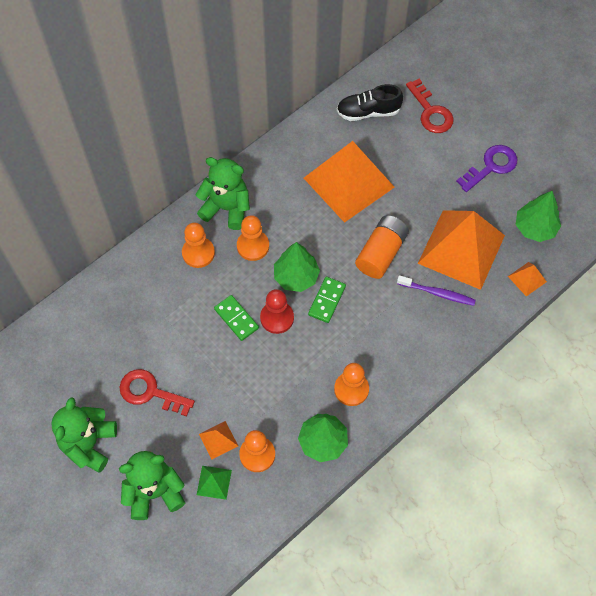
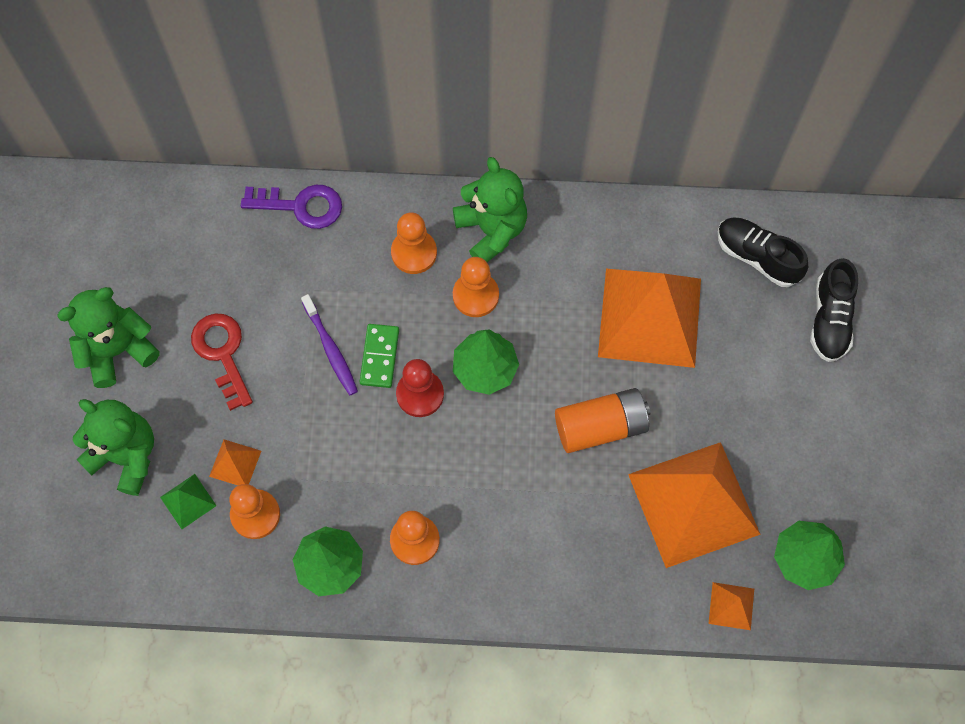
camera: 45 degrees right, 5 degrees up
(327, 300) = (489, 424): green domino -> none
(431, 112) = (829, 319): red key -> black shoe
(437, 293) = (614, 527): purple toothbrush -> purple toothbrush (331, 349)
(491, 166) = (832, 443): purple key -> purple key (301, 206)

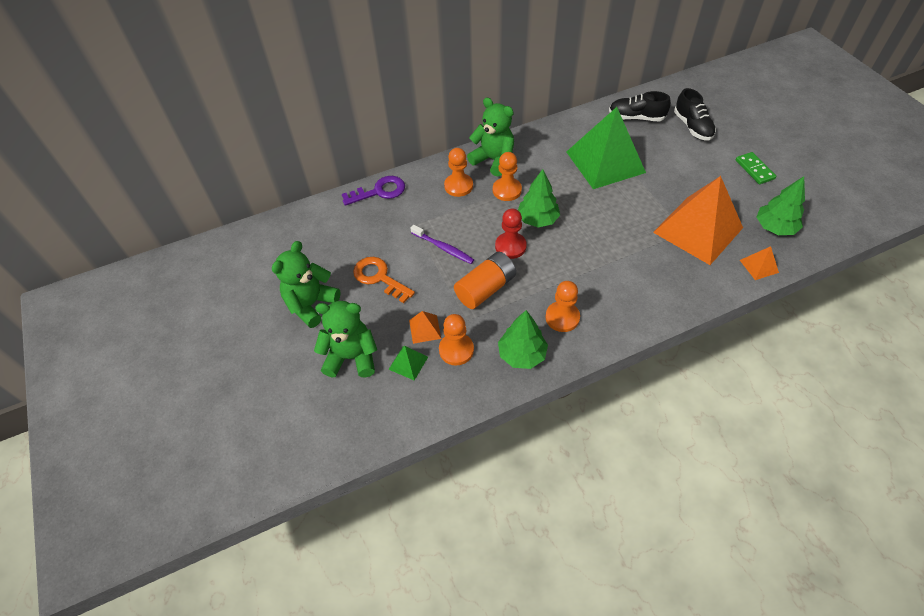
camera: 25 degrees left, 15 degrees down
(222, 353) = (379, 277): red key -> orange key
(379, 357) = (474, 239): green domino -> green domino (754, 169)
(600, 426) = (620, 218): orange battery -> orange battery (485, 289)
(650, 317) = (605, 162): orange pyramid -> green pyramid

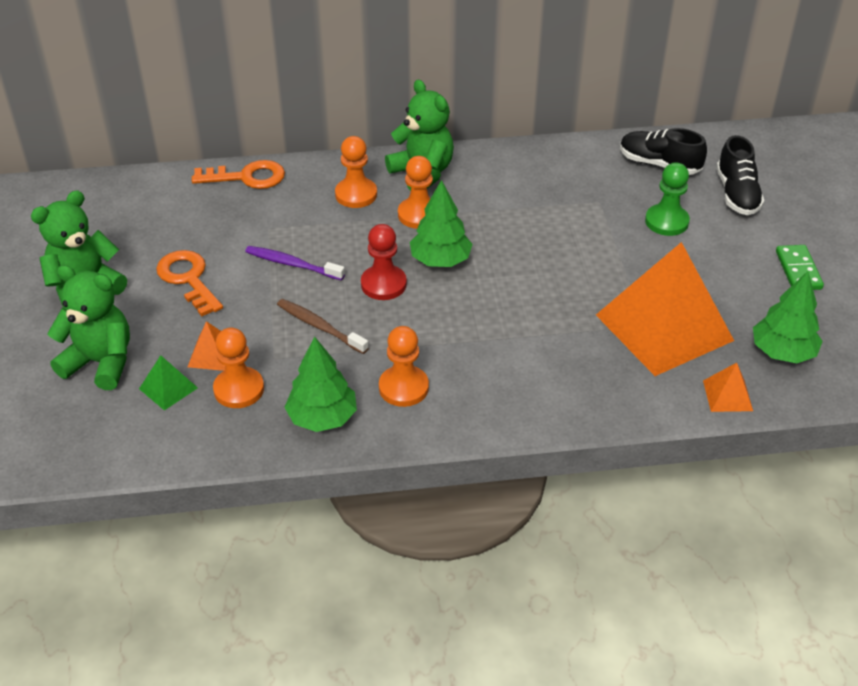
camera: 15 degrees right, 10 degrees down
(379, 191) = (247, 177): purple key -> orange key
(443, 248) = (292, 264): purple toothbrush -> purple toothbrush turned 150 degrees clockwise
(485, 289) = (320, 327): orange battery -> brown toothbrush
(605, 162) = (579, 211): green pyramid -> none
(661, 156) = (666, 221): none -> green pawn

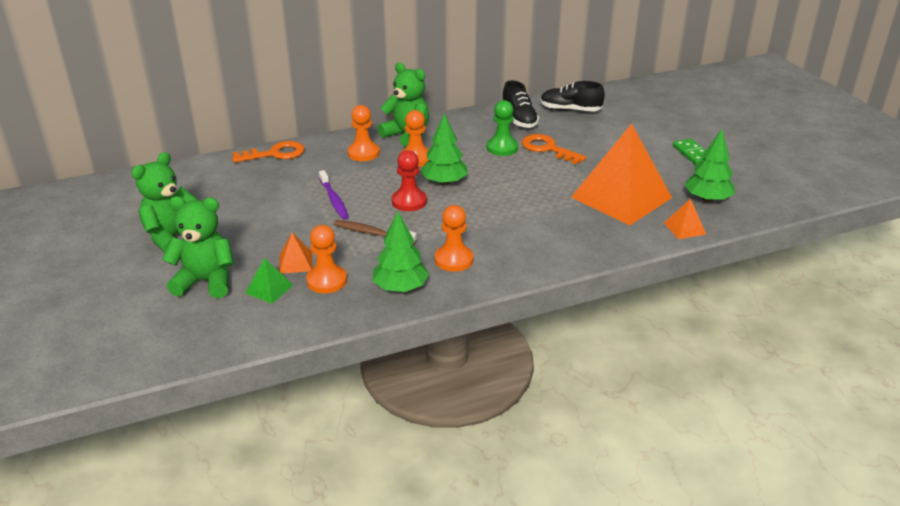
camera: 15 degrees left, 10 degrees down
(188, 279) = (255, 220): orange key -> orange key (547, 149)
(292, 264) = (334, 200): purple toothbrush -> purple toothbrush turned 120 degrees counterclockwise
(666, 221) = (592, 140): green pawn -> green pawn (502, 148)
(736, 194) = (630, 119): black shoe -> black shoe (519, 119)

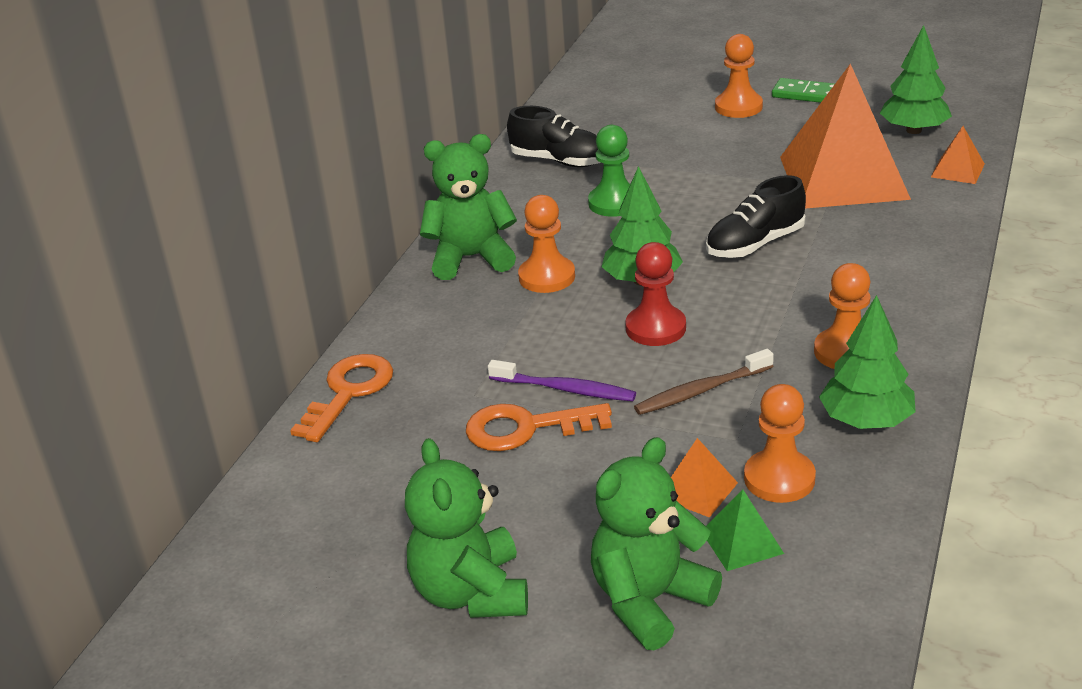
camera: 45 degrees left, 0 degrees up
(363, 153) = (467, 313): orange pawn -> orange pawn (738, 107)
(547, 149) = (663, 174): orange key -> orange key (525, 428)
(570, 110) = (590, 118): black shoe -> black shoe (755, 244)

